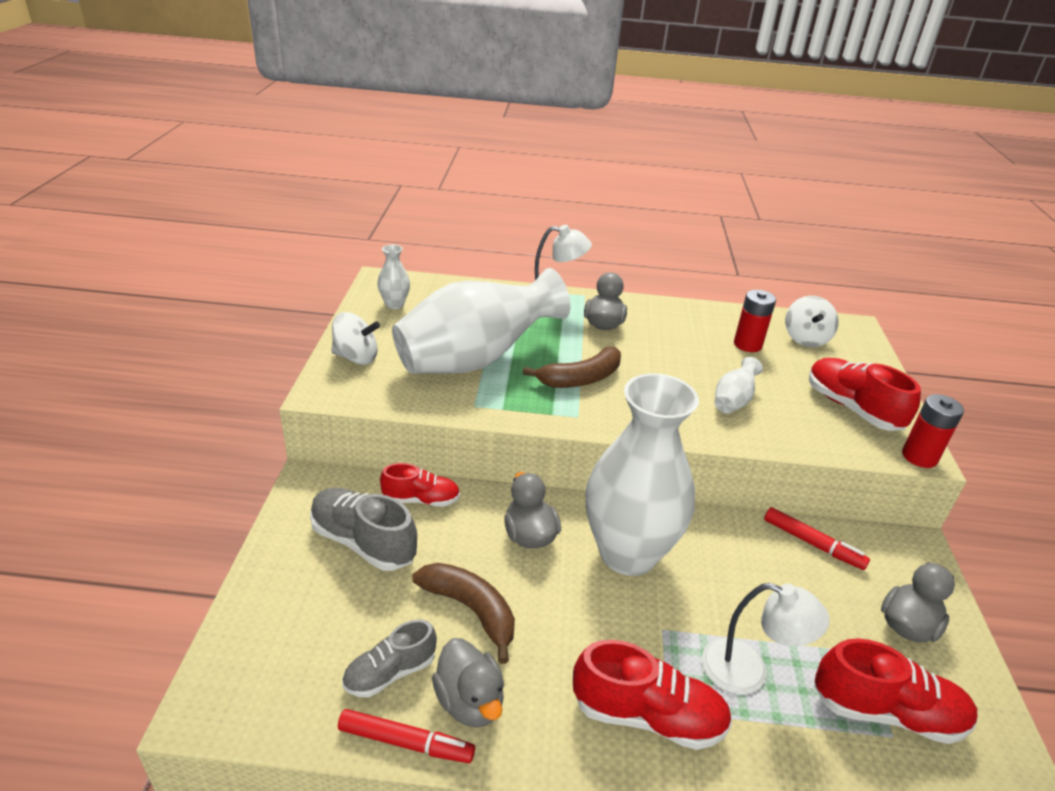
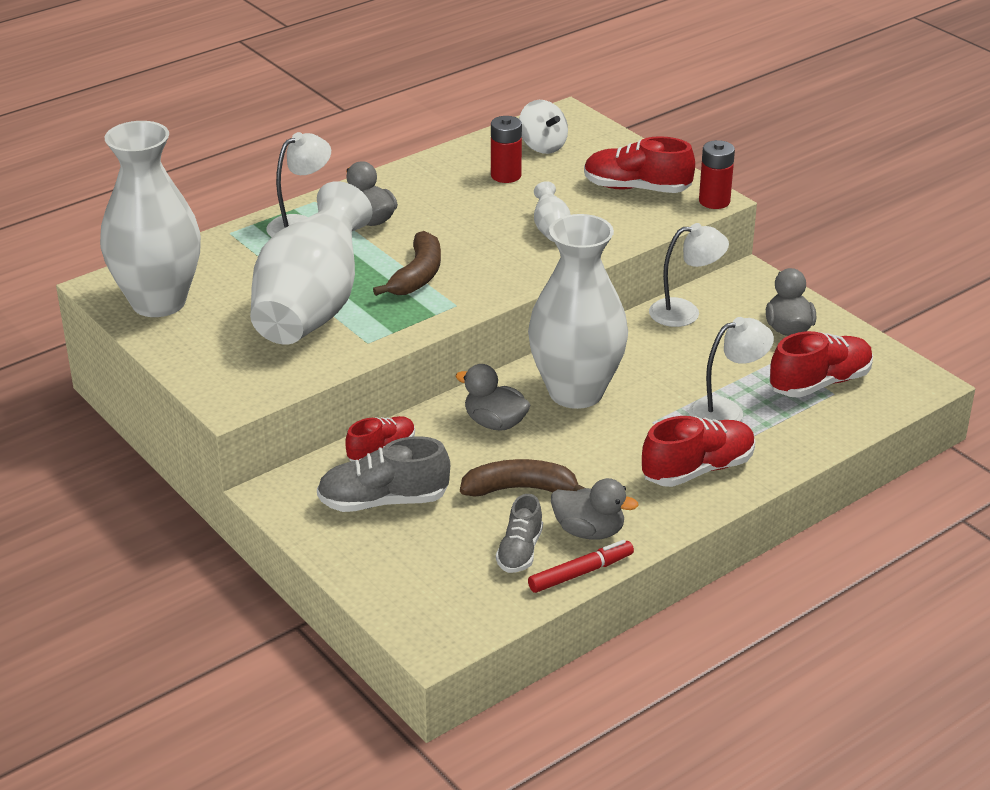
camera: 40 degrees left, 0 degrees up
(356, 357) = (208, 363): white spinning top -> none
(394, 304) = (158, 302): white vase -> white vase, size x2.50
(812, 544) = (685, 312): red marker -> white lamp

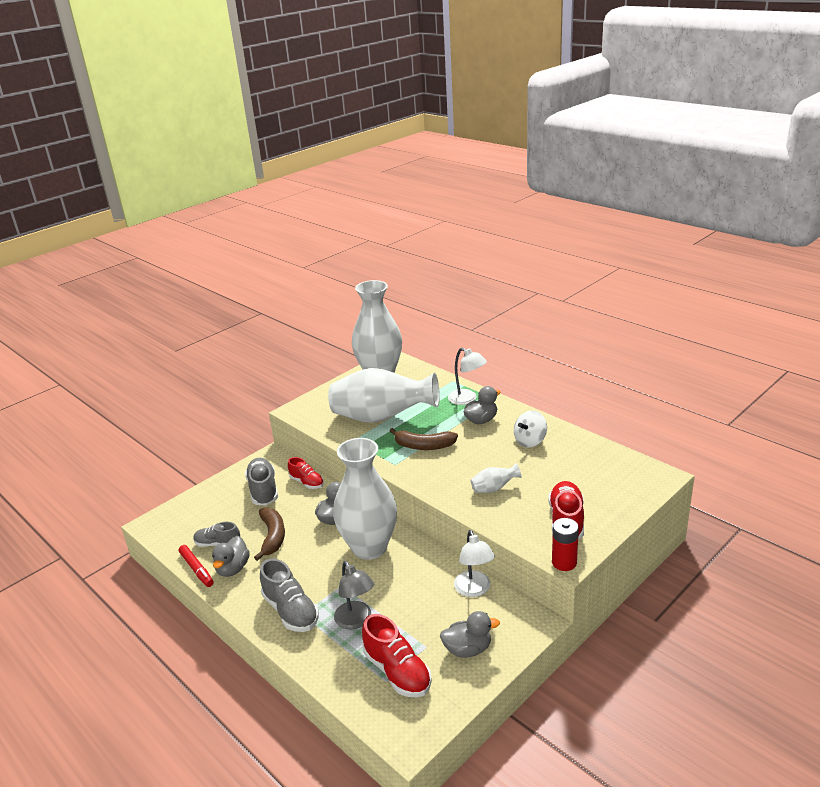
camera: 85 degrees right, 5 degrees down
(506, 175) = (557, 461): red battery -> none
(542, 146) = (607, 471): white spinning top -> white spinning top (530, 441)
(698, 470) = (291, 611): red shoe -> grey shoe
(727, 411) = (356, 621): white lamp -> grey lamp

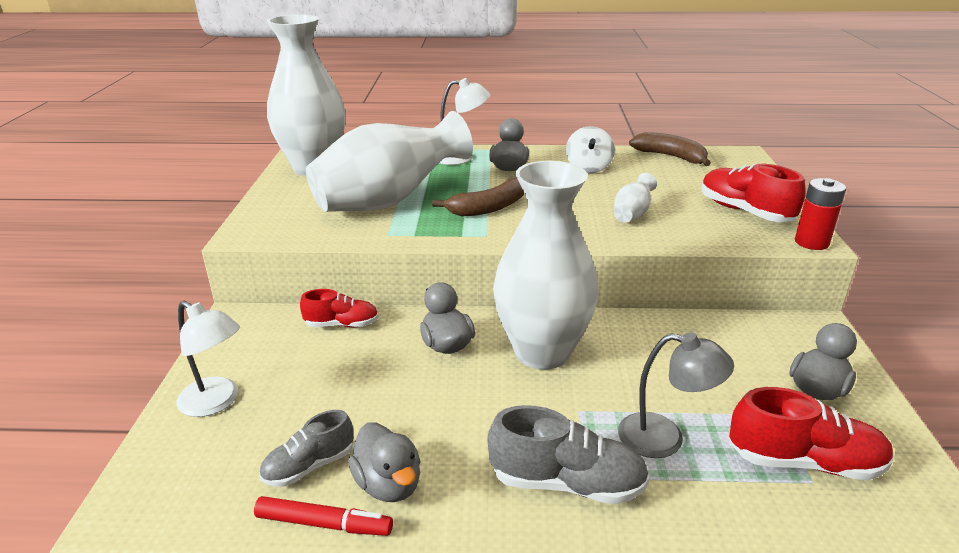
camera: 45 degrees left, 0 degrees up
(263, 490) = (285, 362): grey shoe -> none
(272, 536) = (389, 408): brown banana -> brown banana (670, 156)
(474, 590) = (720, 331): white lamp -> white lamp (216, 402)

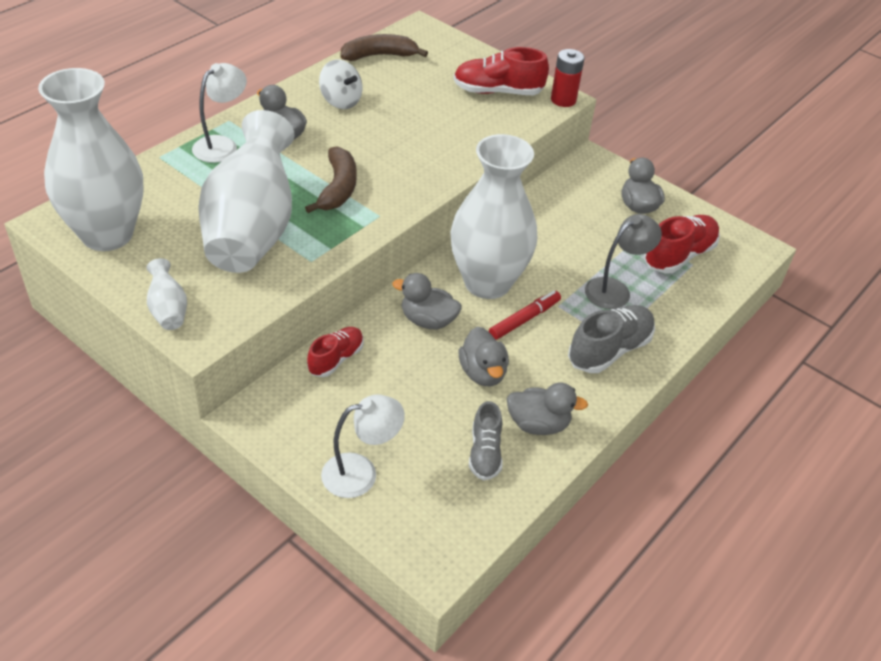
camera: 55 degrees left, 15 degrees up
(324, 524) = (543, 469): red marker -> red marker (524, 319)
(419, 409) = (482, 373): none -> grey duck
(632, 214) = (439, 135): white vase -> white vase (168, 310)

